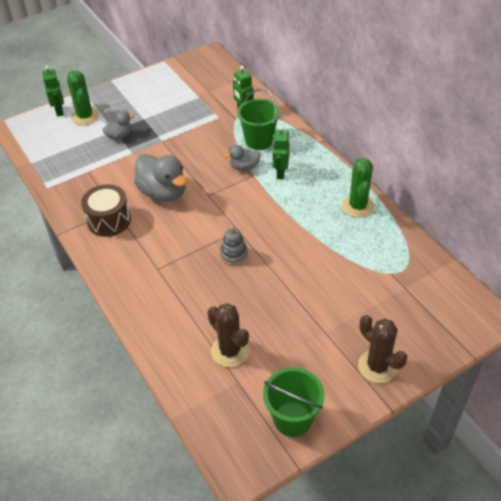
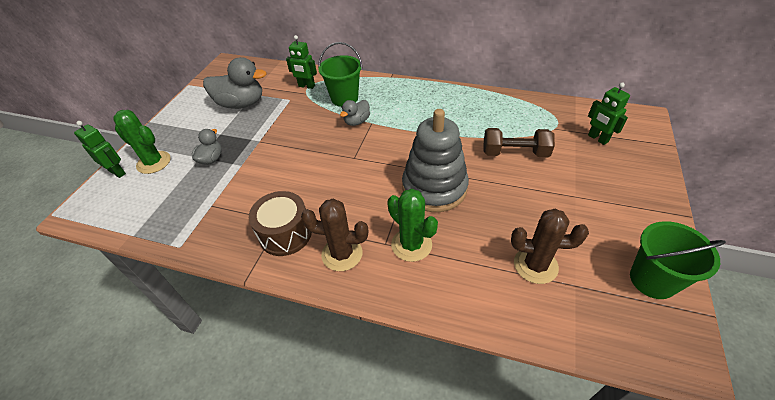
camera: 40 degrees left, 0 degrees up
(163, 193) = (311, 179): grey duck -> grey duck (241, 104)
(234, 255) = (434, 188): grey stacking toy -> grey stacking toy, size x2.17
(280, 173) = (390, 110): green robot -> green robot (597, 138)
(328, 270) = (515, 153): none -> brown dumbbell
(358, 206) = (474, 101): green cactus -> green cactus (411, 245)
(377, 366) = (639, 194): brown cactus -> brown cactus (342, 254)

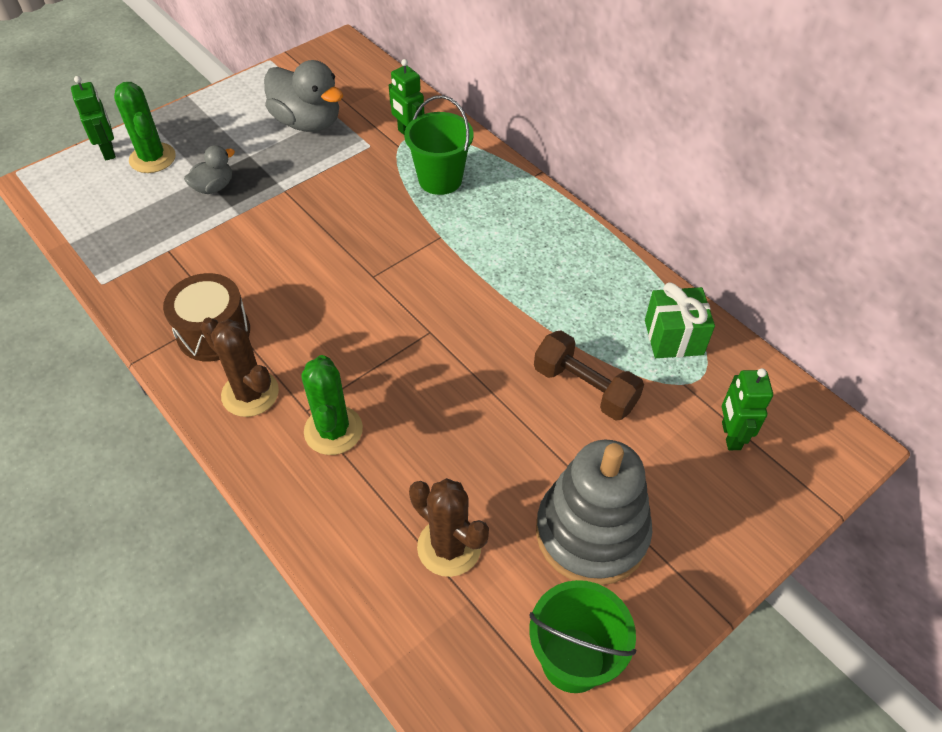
camera: 30 degrees right, 5 degrees up
(357, 121) = (423, 224): grey duck -> none
(434, 188) = (430, 375): grey stacking toy -> grey stacking toy (591, 533)
(528, 112) = (673, 337): none -> green gift

